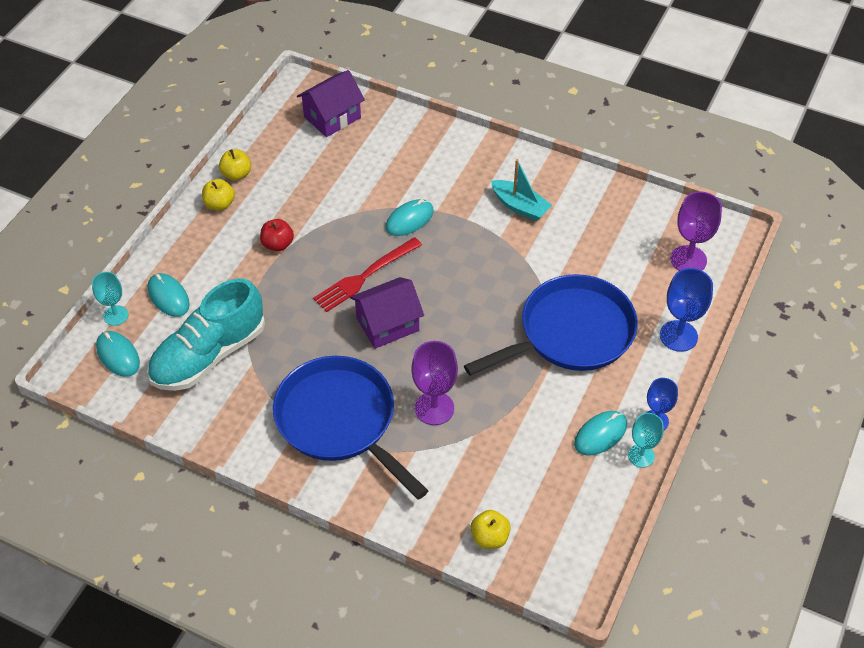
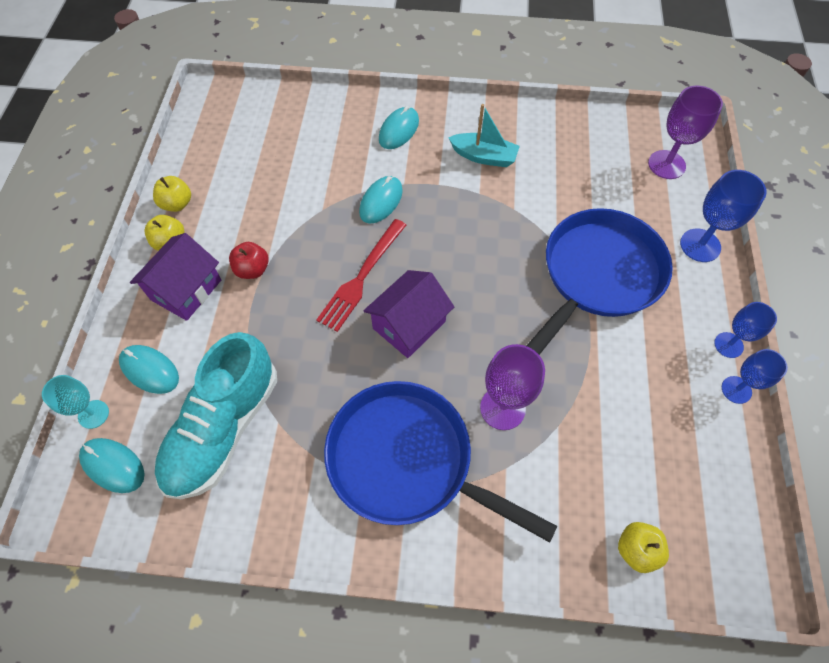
camera: 20 degrees left, 10 degrees up
(332, 117) = (256, 116): purple house -> purple house (186, 290)
(600, 434) = (684, 379): turquoise mouse -> turquoise mouse (399, 130)
(641, 456) = (736, 390): turquoise goblet -> blue goblet

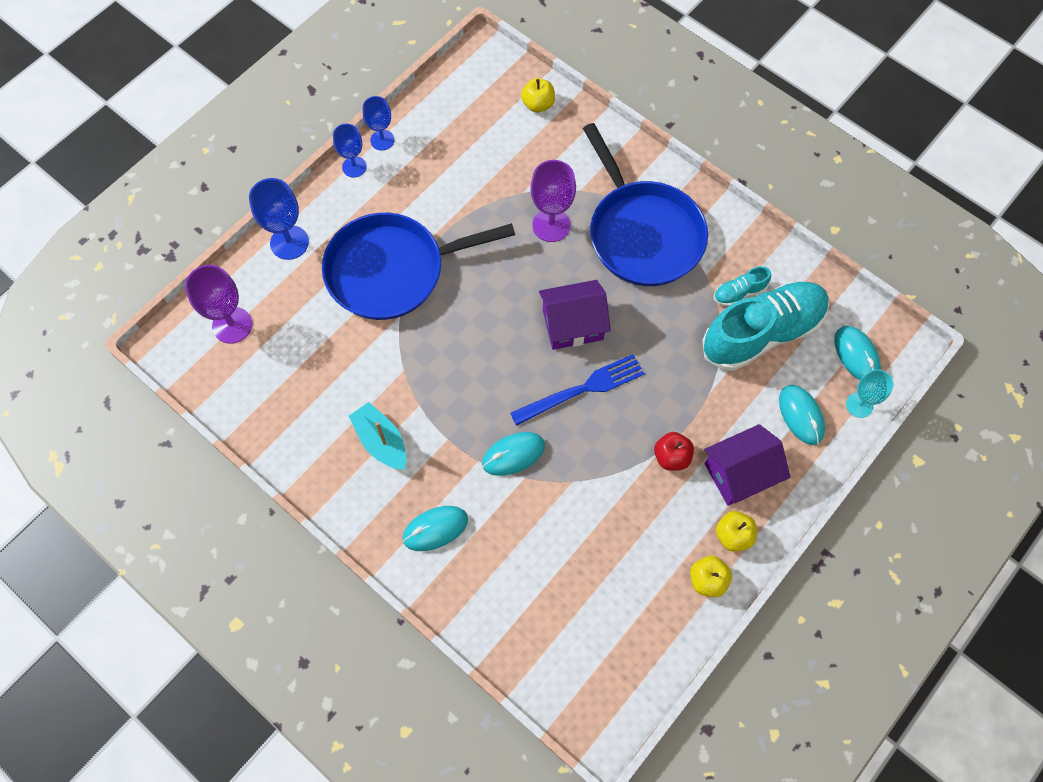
camera: 145 degrees left, 5 degrees up
(268, 458) = (739, 293): none -> turquoise shoe
(361, 277) = (582, 389): red fork -> blue fork

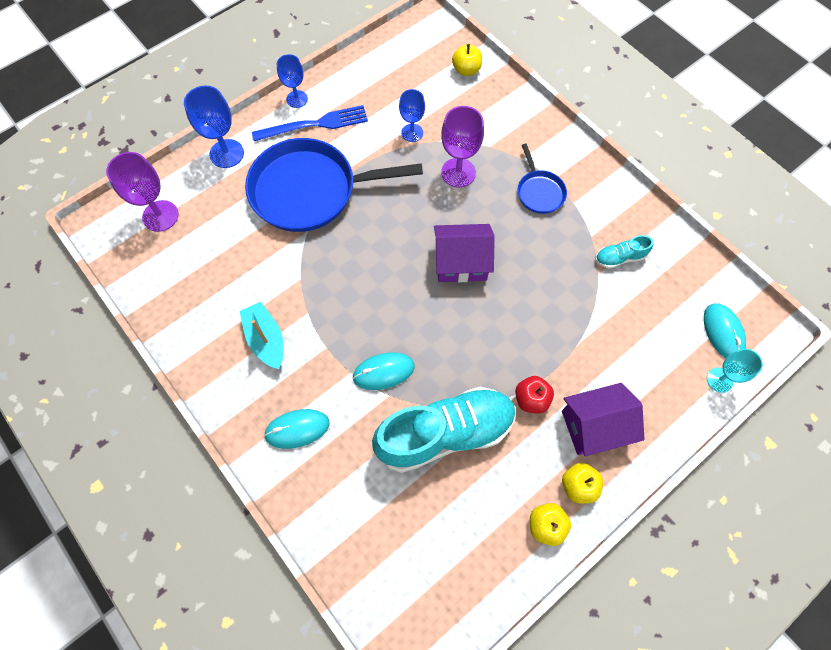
camera: 10 degrees right, 0 degrees up
(382, 140) = (326, 80): blue goblet -> blue goblet (412, 133)
(582, 389) = (459, 322): blue fork -> blue fork (315, 124)
(643, 233) = (539, 192): blue pan -> blue pan, size x0.46
(762, 333) = (635, 298): turquoise shoe -> turquoise shoe (445, 433)
(801, 415) = (661, 380): turquoise mouse -> none

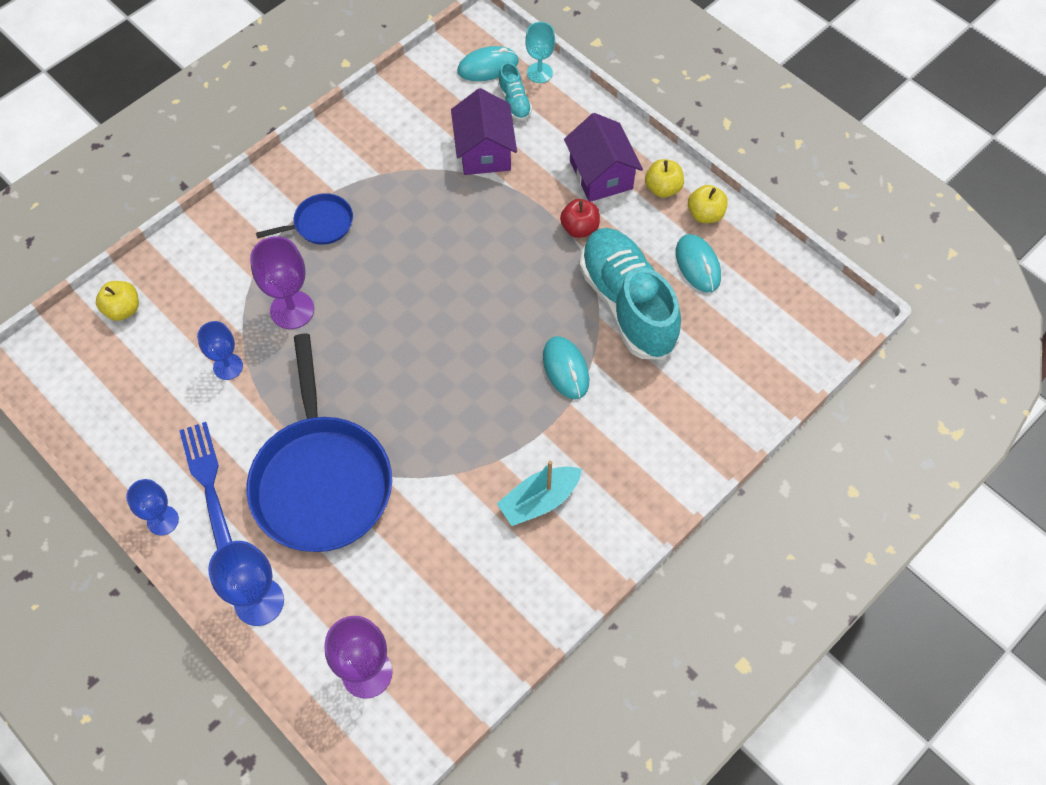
camera: 95 degrees left, 5 degrees down
(297, 429) = (644, 449): turquoise mouse -> turquoise mouse (698, 265)
(461, 262) = (420, 300): purple house -> purple house (484, 151)
(619, 258) = (406, 149): turquoise shoe -> turquoise shoe (514, 102)

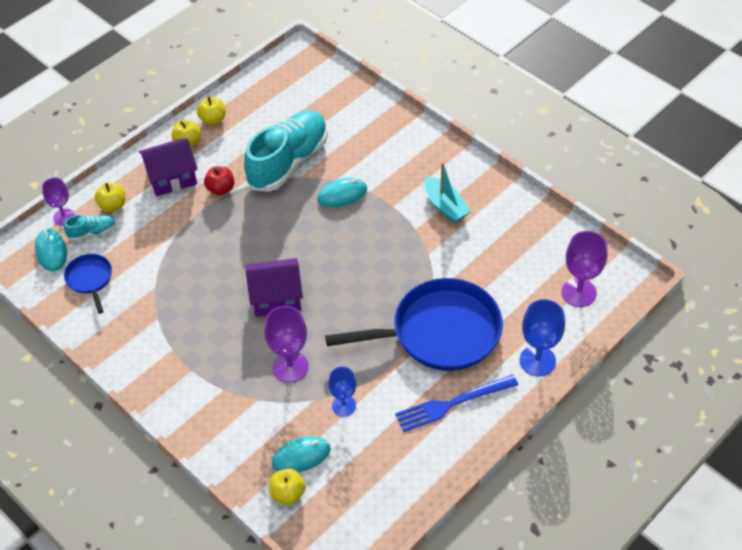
camera: 90 degrees left, 10 degrees down
(163, 520) = (481, 432): blue goblet -> none
(320, 224) = (206, 356): blue pan -> blue pan (90, 279)
(484, 151) = (141, 249): purple house -> purple house (276, 297)
(539, 73) = (64, 217): turquoise goblet -> purple goblet
(555, 118) = (113, 205): none -> yellow apple
(627, 304) = (288, 161): turquoise shoe -> turquoise shoe turned 150 degrees clockwise
(698, 265) = (256, 124): turquoise mouse -> turquoise mouse (301, 456)

